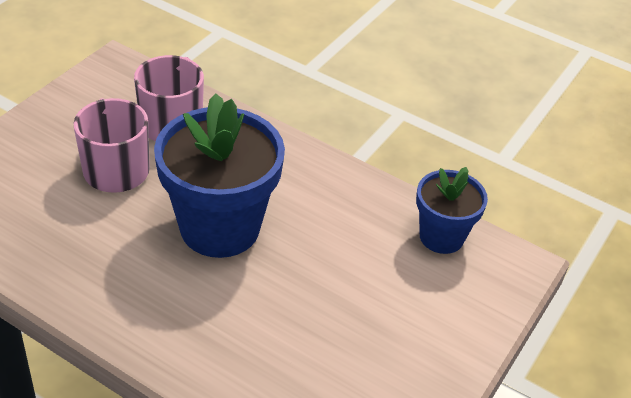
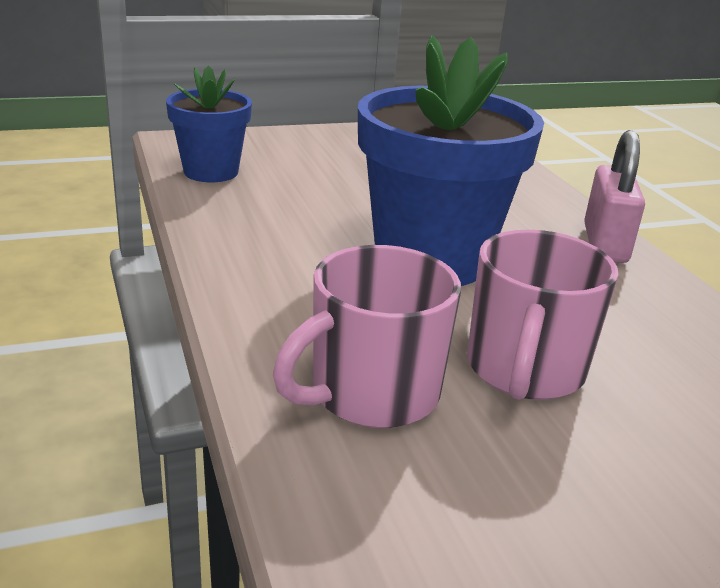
camera: 140 degrees left, 15 degrees down
(121, 319) = (605, 244): none -> pink padlock

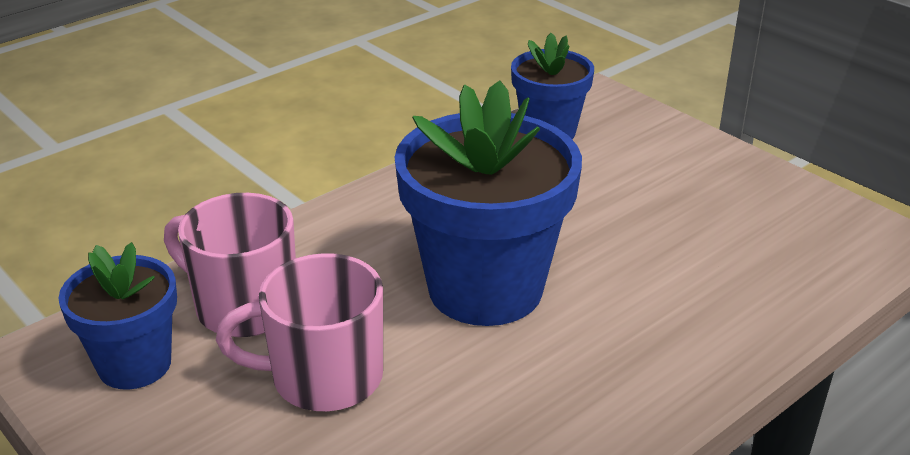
camera: 70 degrees right, 5 degrees up
(441, 503) = (134, 364): none -> blue flower pot
(605, 244) = (640, 400): pink padlock -> none

